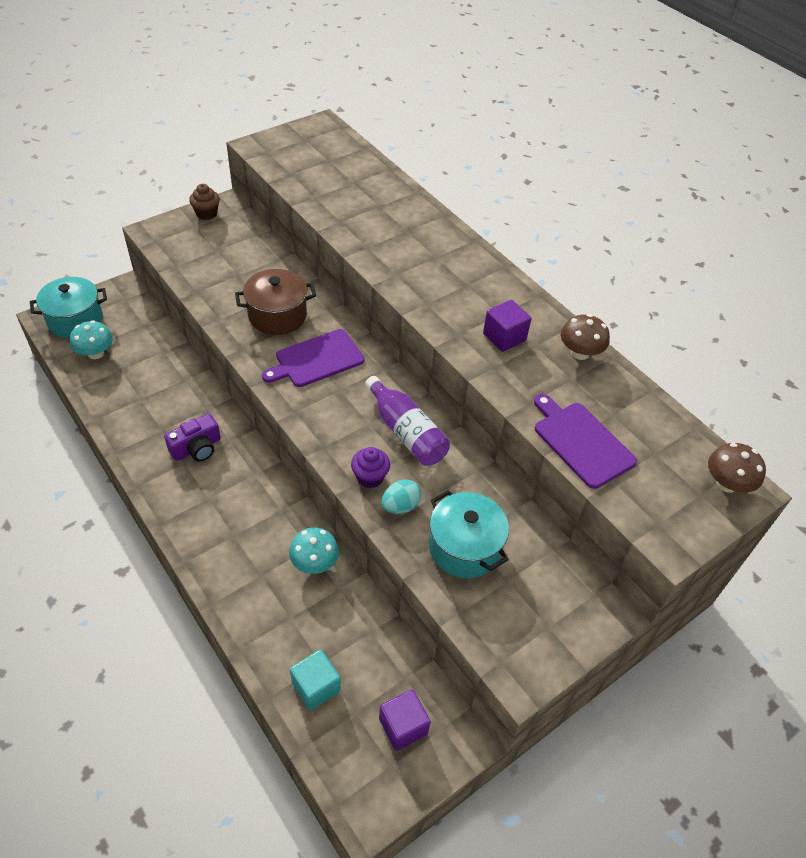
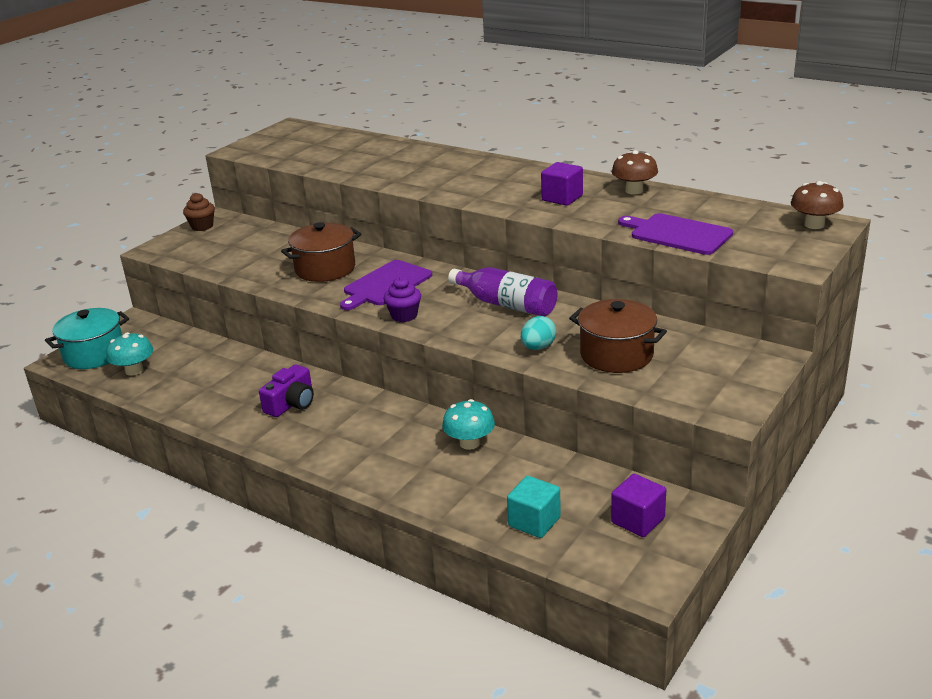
camera: 15 degrees left, 20 degrees down
(370, 477) = (495, 339): purple cupcake -> purple cupcake (404, 316)
(464, 547) = (616, 355): turquoise pot -> brown pot

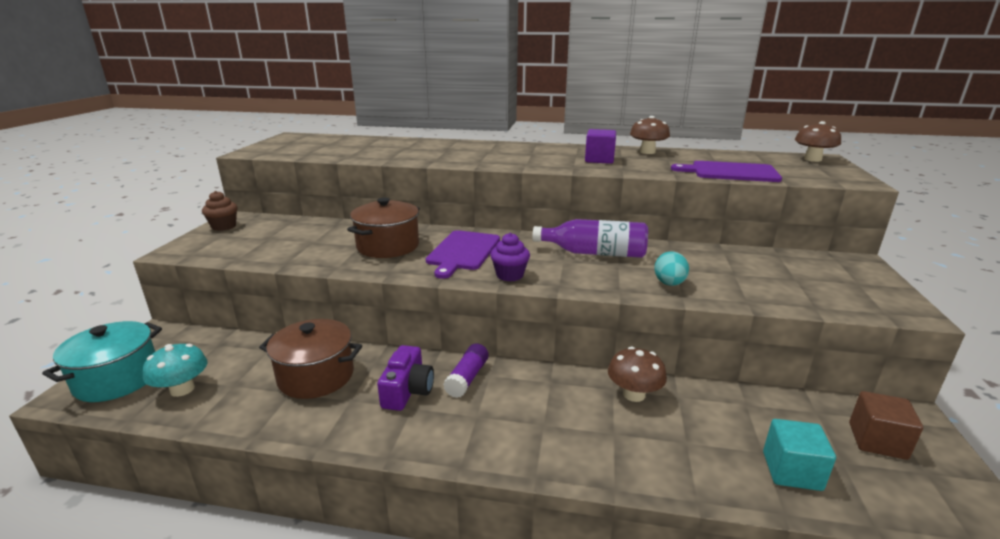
camera: 25 degrees left, 5 degrees down
(344, 403) = (467, 378): none -> purple glue stick
(469, 443) = (634, 394): turquoise mushroom -> brown mushroom
(616, 355) = (743, 279): brown pot -> brown pot (316, 376)
(638, 520) = (877, 441): purple cube -> brown cube

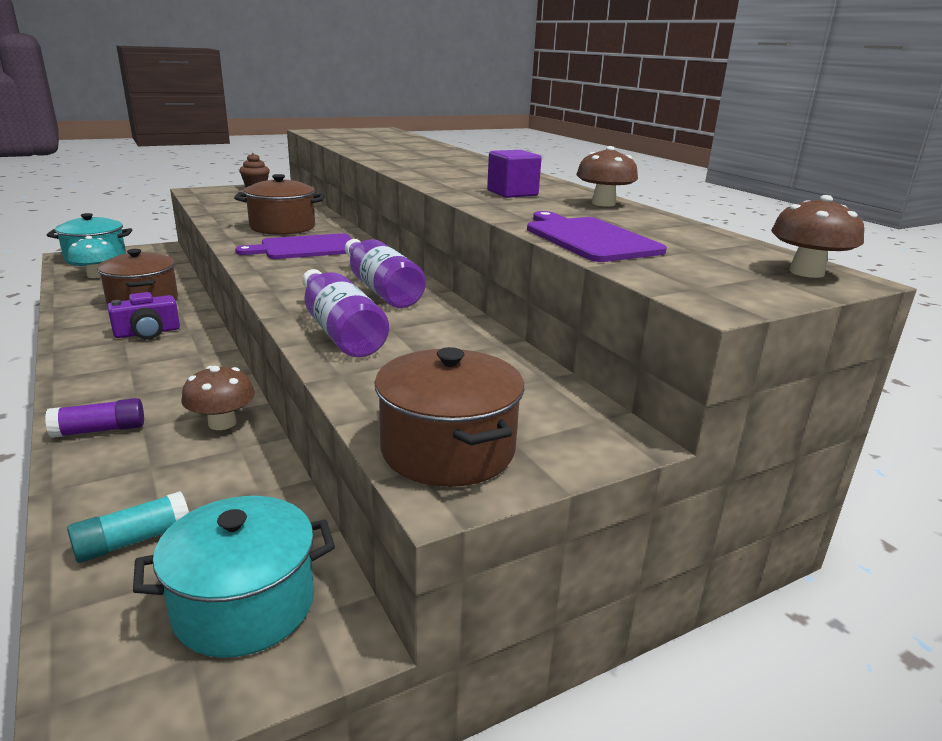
camera: 50 degrees right, 0 degrees up
(467, 378) = (186, 347): purple glue stick -> purple glue stick (100, 430)
(510, 275) = (273, 270): purple cupcake -> none
(669, 284) = (340, 331): turquoise egg -> purple bottle
(791, 471) = (133, 541): turquoise cube -> turquoise glue stick
(864, 300) = (448, 450): none -> brown pot
(877, 441) = (244, 605): brown cube -> turquoise pot

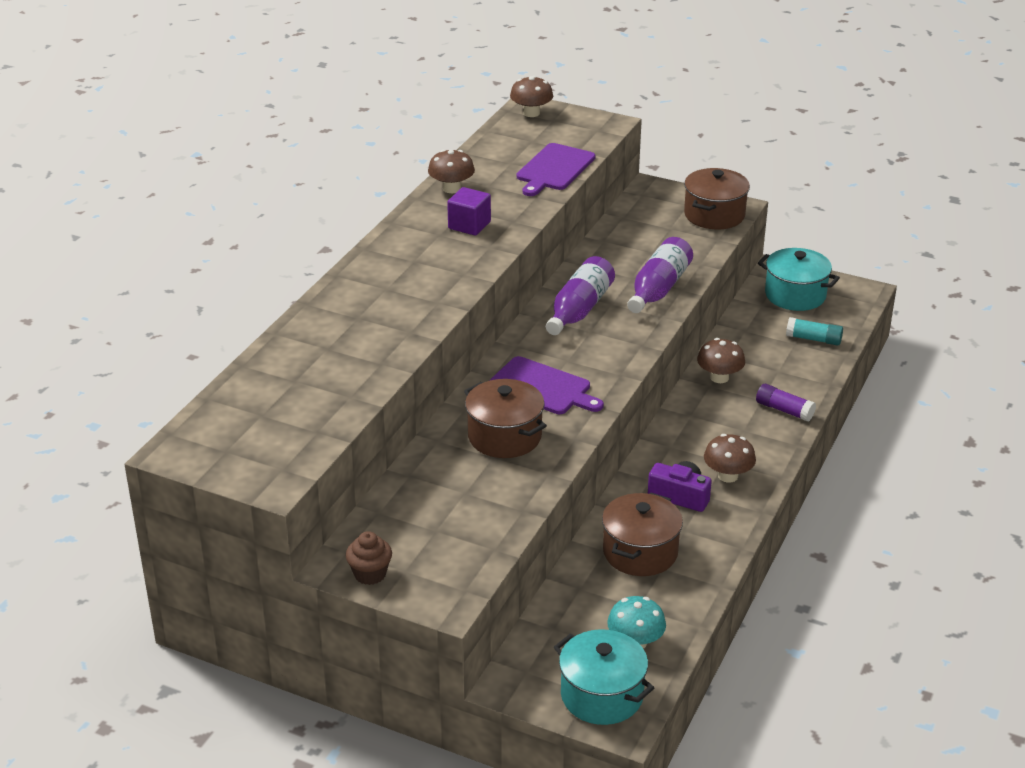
camera: 125 degrees left, 10 degrees up
(114, 358) = (728, 476): none -> brown mushroom

